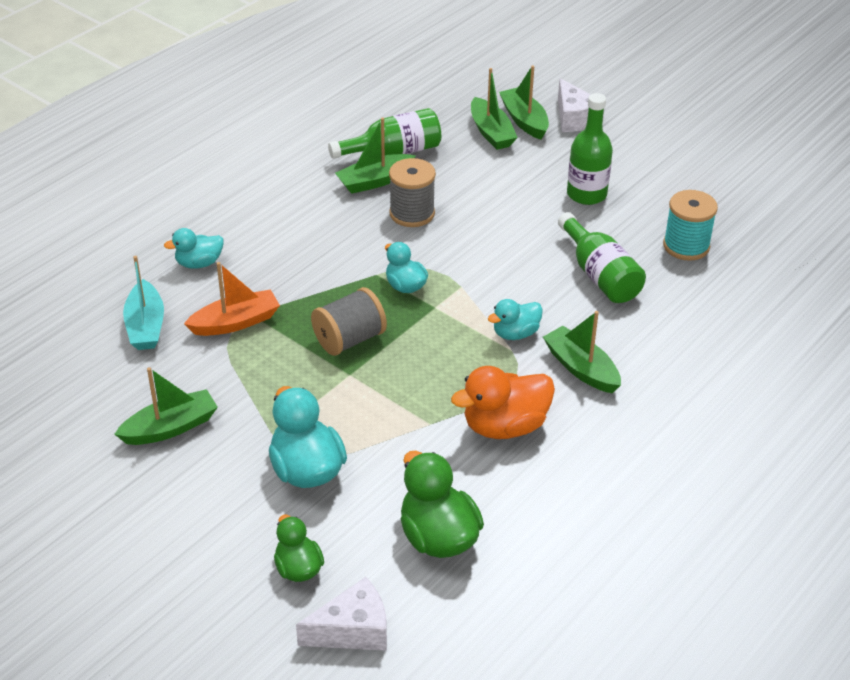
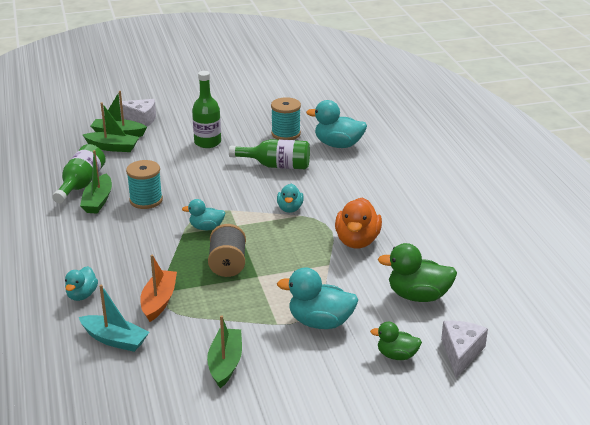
camera: 55 degrees left, 10 degrees down
(412, 213) = (146, 200): grey spool -> turquoise spool
(581, 368) = (340, 200): green boat -> none
(716, 304) = (338, 145): none -> turquoise duck

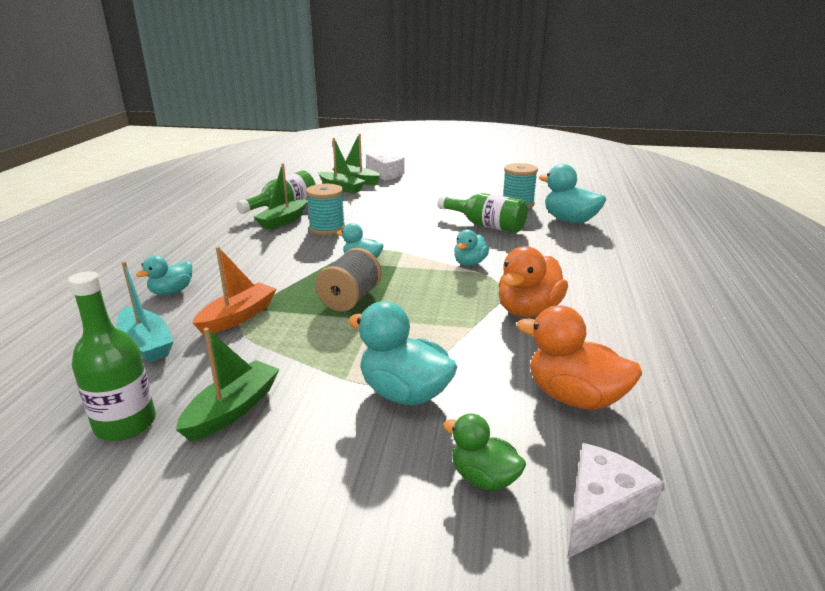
camera: 25 degrees right, 5 degrees down
(207, 142) = (432, 198): green bottle -> green bottle (125, 424)
(418, 296) = (574, 398): green duck -> orange duck

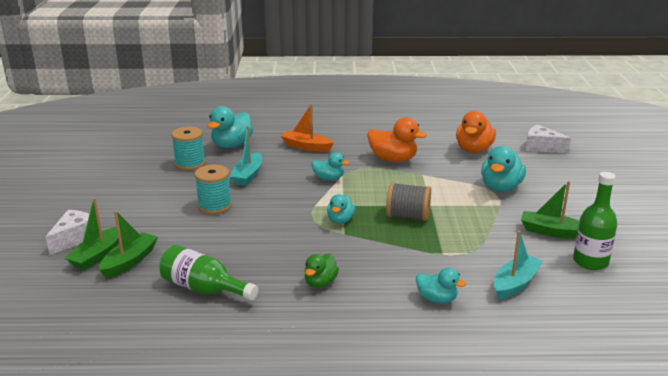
camera: 100 degrees left, 0 degrees up
(237, 317) = (457, 255): orange boat -> orange boat (306, 147)
(283, 221) = (250, 279): green boat -> none
(327, 229) = (269, 248): turquoise spool -> turquoise spool (214, 206)
(484, 478) = (543, 167): green duck -> green duck (320, 283)
(486, 225) = (248, 175): green bottle -> turquoise boat

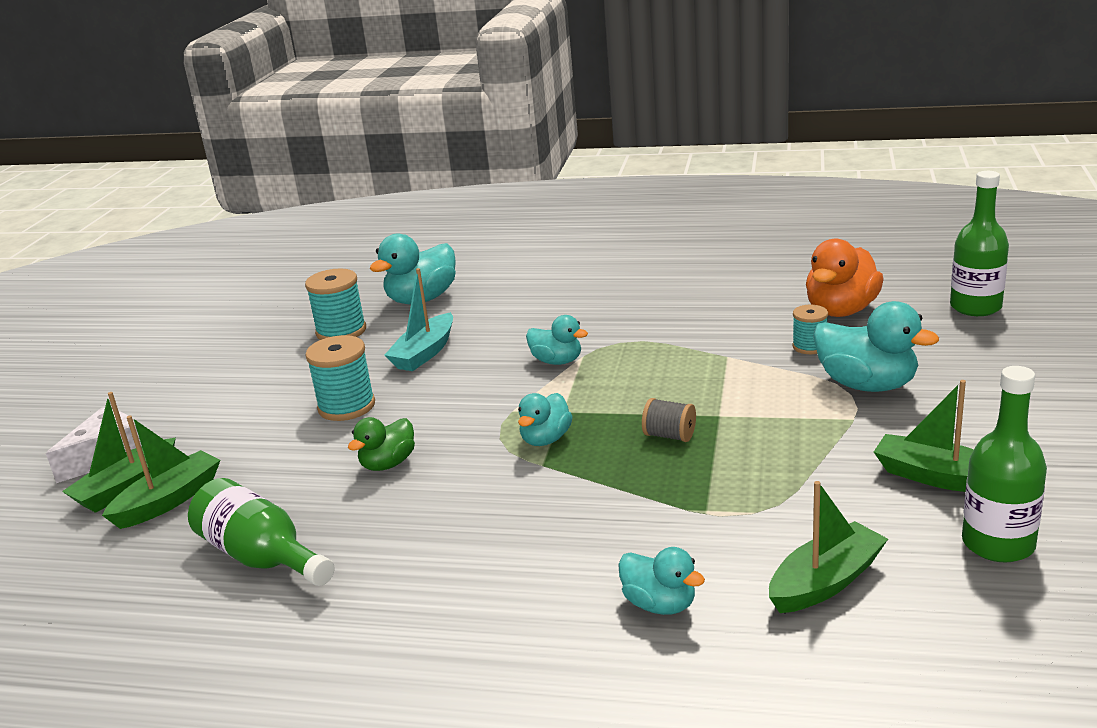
camera: 15 degrees right, 0 degrees up
(306, 147) = (543, 303): orange boat -> none
(320, 283) = (461, 558): green duck -> green duck (388, 464)
(393, 159) = (685, 327): orange duck -> none
(408, 216) = (669, 436): grey spool -> grey spool, size x0.60
(464, 169) = (809, 346): none -> turquoise spool
(501, 188) = (867, 385): turquoise duck -> turquoise duck turned 90 degrees counterclockwise
(515, 284) = (825, 582): turquoise boat -> green boat
(541, 147) = (975, 307): white cheese -> green bottle

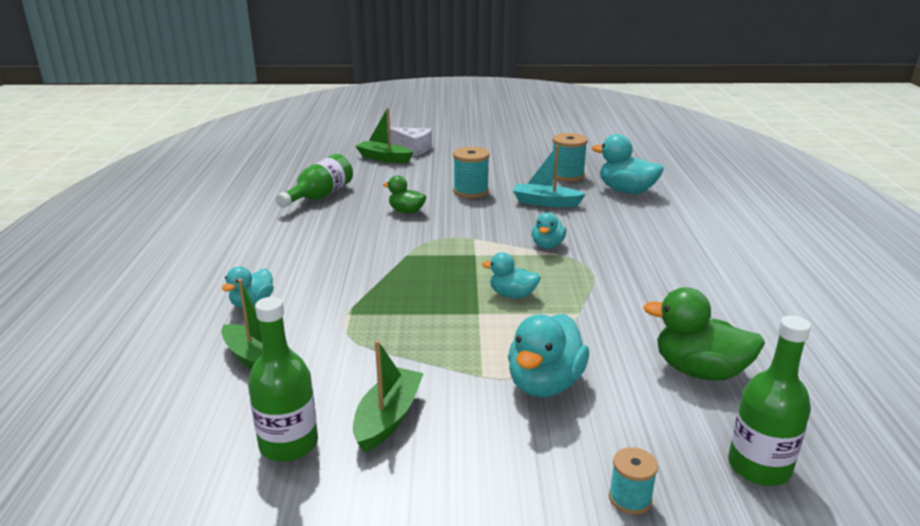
camera: 75 degrees right, 0 degrees up
(169, 501) = (371, 168): green boat -> none
(545, 439) = (437, 252): turquoise duck -> turquoise duck (512, 295)
(669, 436) = (446, 295): grey spool -> none
(809, 346) = (611, 353): turquoise spool -> turquoise spool (630, 498)
(841, 311) = (699, 371): orange duck -> green duck

